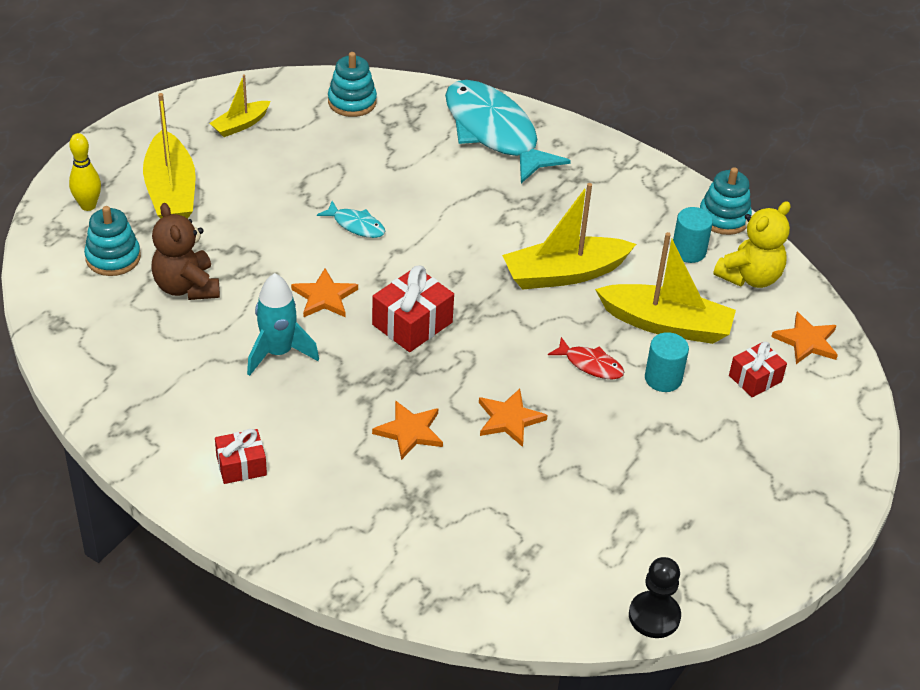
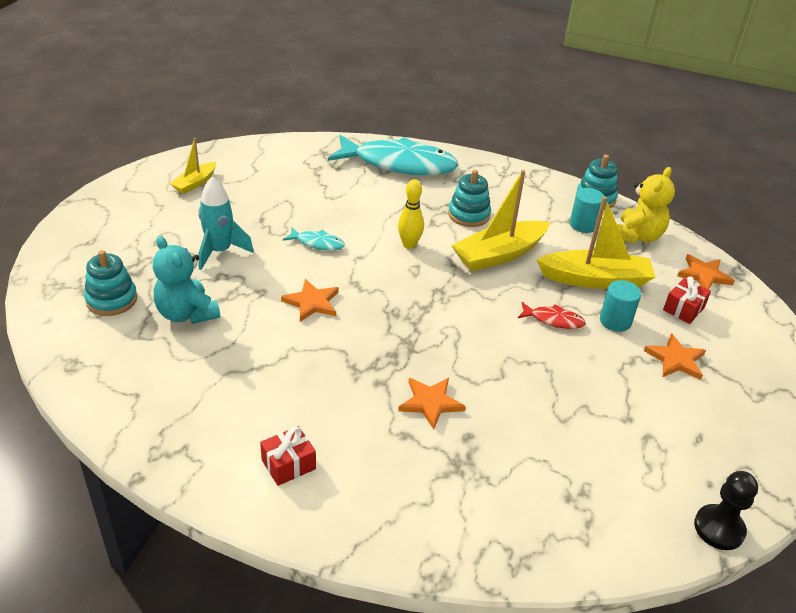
camera: 15 degrees left, 5 degrees down
(88, 206) = (78, 261): yellow bowling pin -> yellow bowling pin (409, 245)
(171, 191) = (150, 240): yellow boat -> none
(186, 287) = (187, 314): brown teddy bear -> turquoise teddy bear
(278, 353) = (288, 355): turquoise rocket -> turquoise rocket (220, 251)
(352, 102) = (280, 157): turquoise stacking toy -> turquoise stacking toy (469, 215)
(412, 323) = (395, 312): red gift -> none
(494, 132) = (399, 164): turquoise fish -> turquoise fish turned 150 degrees clockwise
(509, 419) = (510, 376): orange star -> orange star (676, 359)

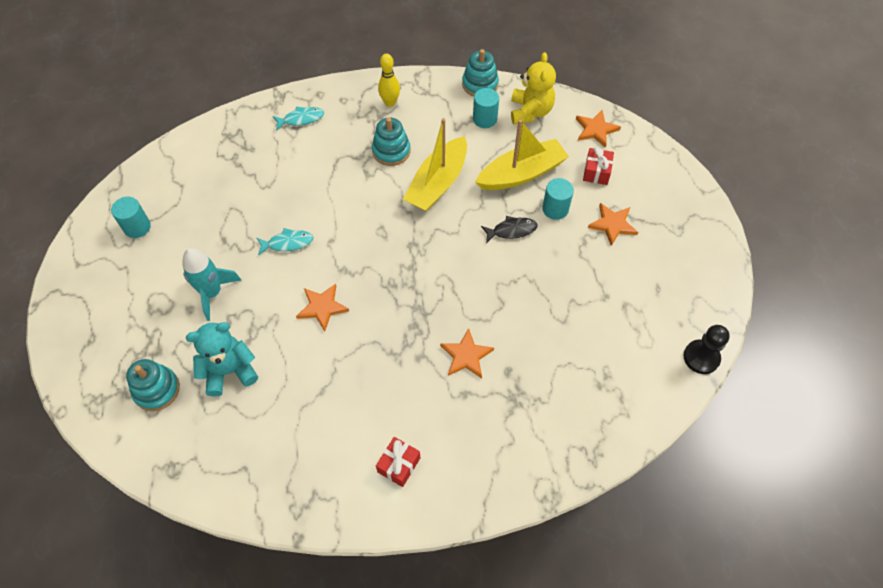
camera: 25 degrees left, 20 degrees up
(187, 314) = (229, 371): turquoise teddy bear -> turquoise teddy bear turned 135 degrees clockwise
(195, 183) = (137, 227): yellow boat -> turquoise cylinder
(399, 164) = (301, 119): turquoise fish -> turquoise fish, size x0.42
(409, 245) = (362, 208): yellow bowling pin -> yellow bowling pin (390, 103)
(553, 320) = (511, 230): red fish -> black fish

